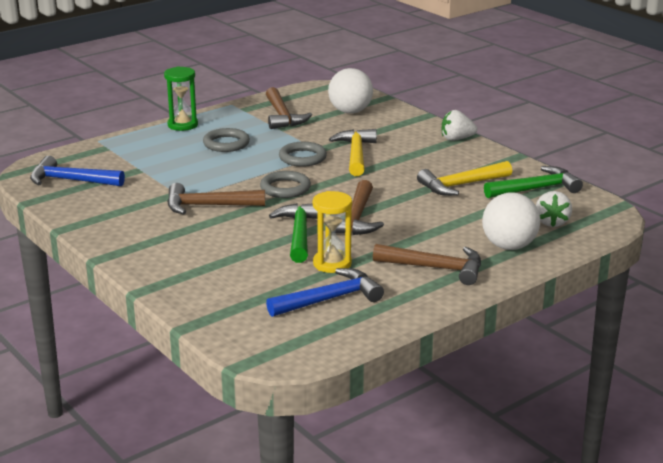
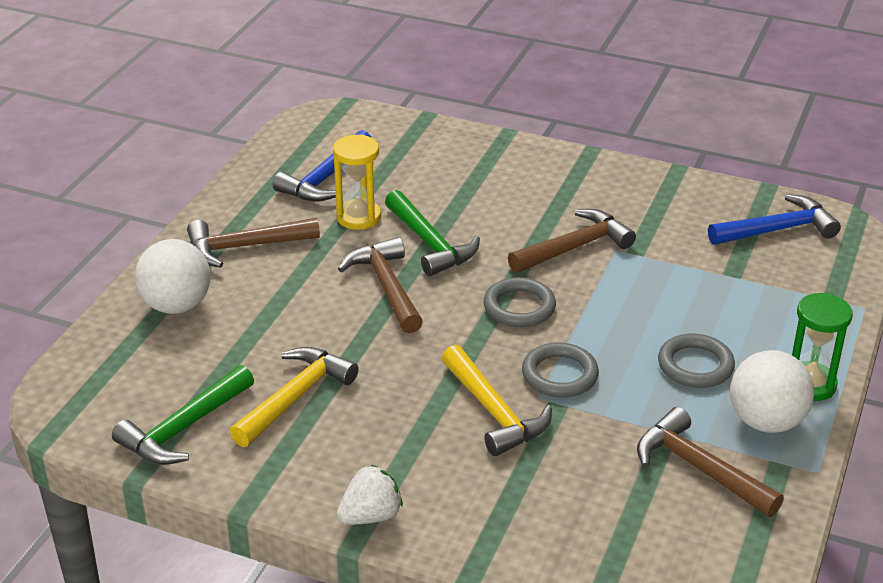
camera: 150 degrees right, 10 degrees up
(350, 112) = (608, 530): white ball -> white ball (766, 421)
(551, 222) = (137, 365): white strawberry -> none

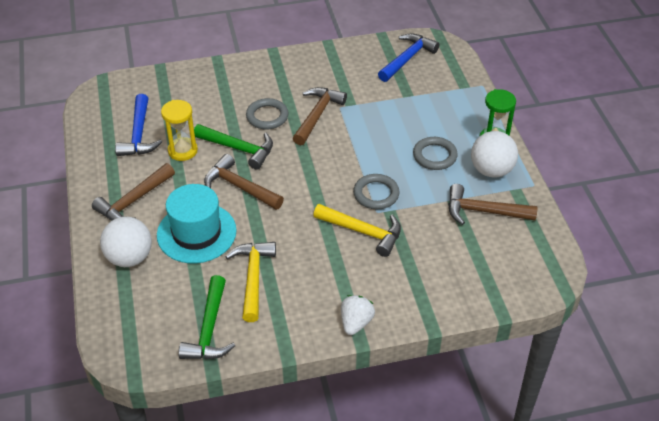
camera: 35 degrees left, 10 degrees up
(281, 314) = (196, 233): none -> turquoise hat
(519, 307) = (321, 165): grey ring -> grey ring (267, 116)

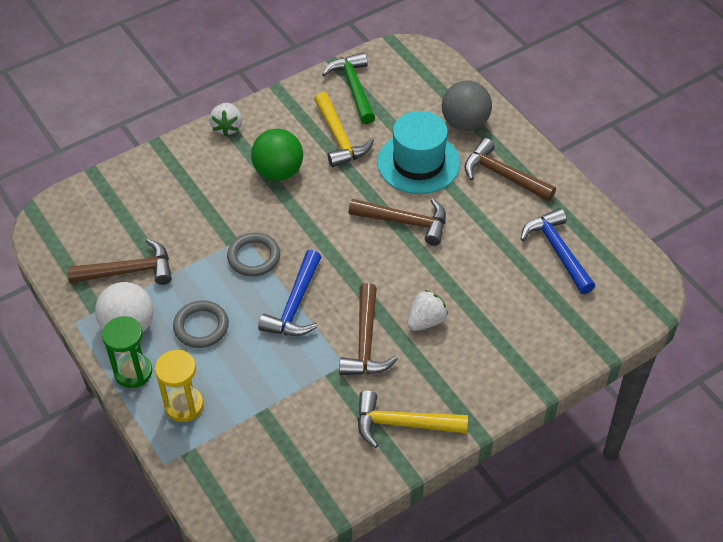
camera: 160 degrees right, 5 degrees up
(130, 258) = (465, 123): white ball -> grey ball
(134, 201) = (503, 175): brown hammer -> brown hammer turned 75 degrees counterclockwise
(182, 151) = (494, 245): yellow hourglass -> yellow hourglass (184, 405)
(238, 149) = (434, 267): green hammer -> none
(267, 116) = (426, 321): grey ring -> white strawberry
(325, 261) = (278, 172): none -> green ball
(363, 232) = (252, 211): yellow hammer -> yellow hammer (403, 424)
(407, 59) = (284, 481): blue hammer -> blue hammer (295, 305)

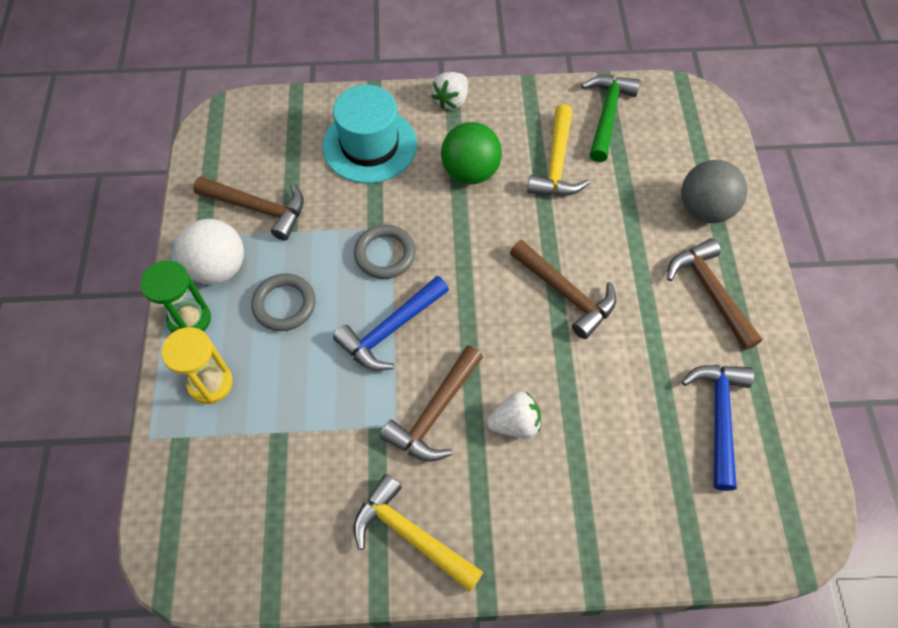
camera: 30 degrees right, 10 degrees up
(418, 163) = (623, 231): turquoise hat -> turquoise hat (369, 145)

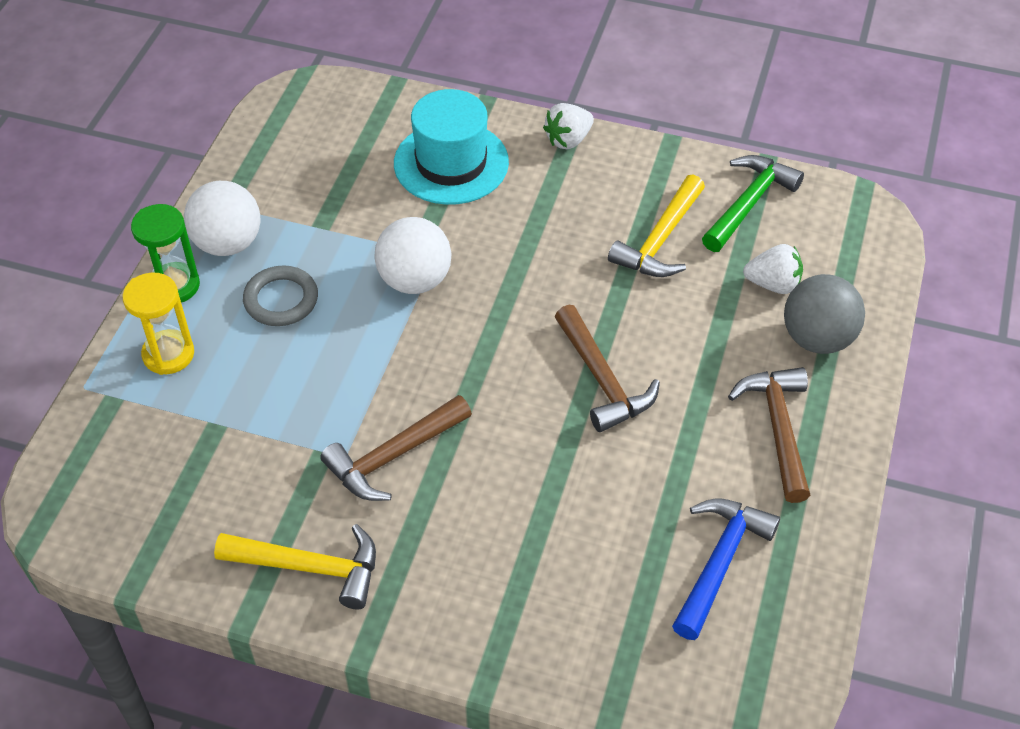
camera: 20 degrees right, 10 degrees down
(258, 208) = (297, 195): brown hammer -> none
(385, 254) = (415, 280): grey ring -> white ball
(391, 330) = (385, 359): blue hammer -> none
(411, 535) = (310, 567): yellow hammer -> yellow hammer turned 135 degrees clockwise
(470, 172) = (553, 222): green ball -> none
(515, 423) = (477, 494): white strawberry -> white strawberry (773, 284)

